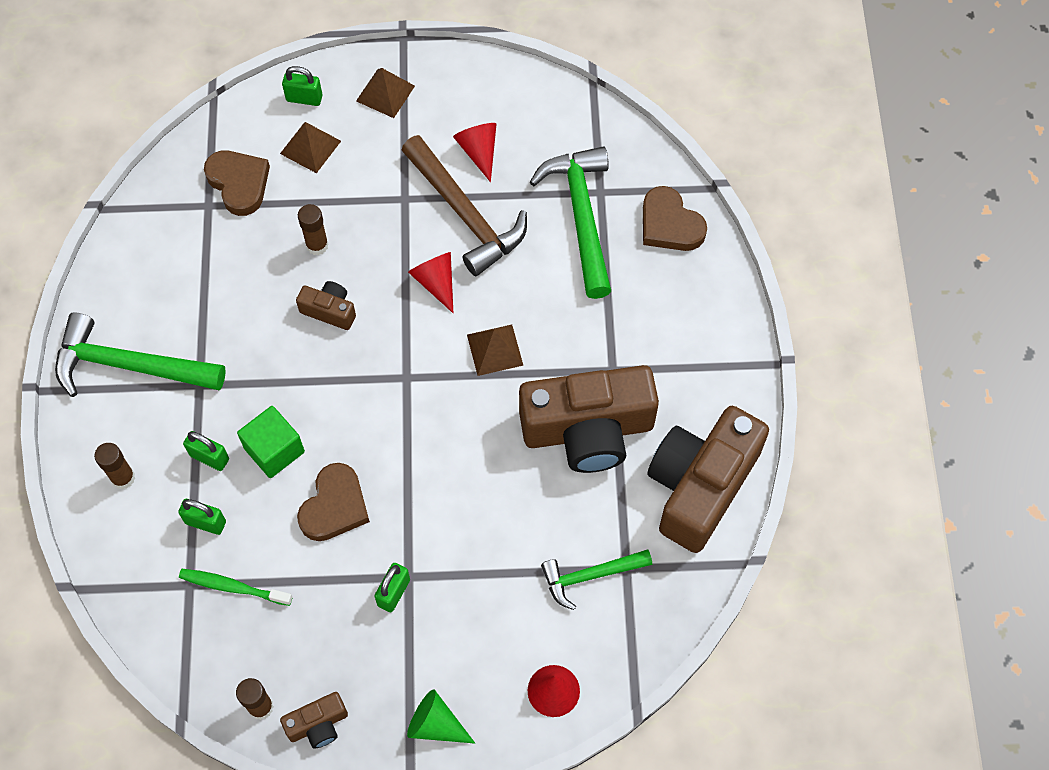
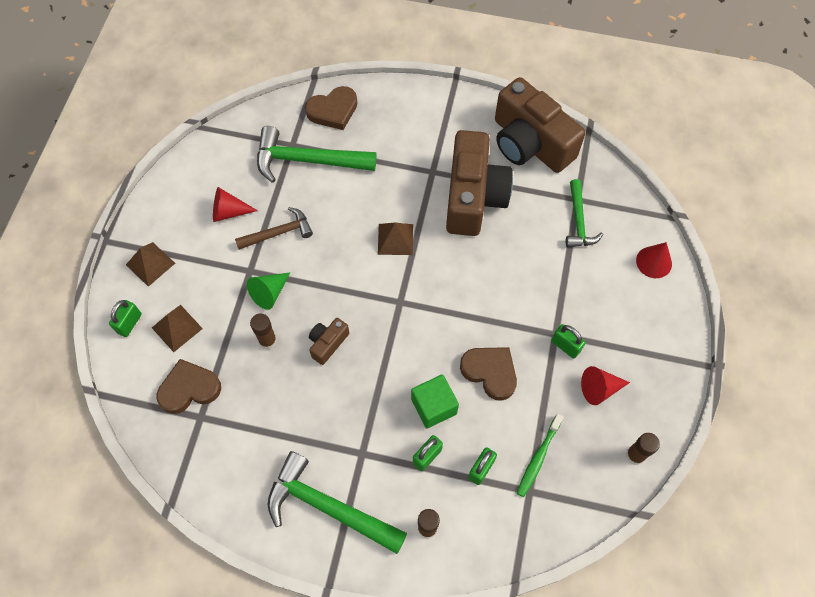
camera: 75 degrees left, 0 degrees up
(129, 365) = (328, 507): green hammer -> green hammer turned 90 degrees clockwise
(318, 725) = (654, 417): brown camera -> none
(435, 724) = (666, 339): green cone -> green cone (269, 293)
(436, 282) = (328, 265): red cone -> red cone (599, 389)
(466, 214) = (279, 232): brown hammer -> brown hammer, size x0.60

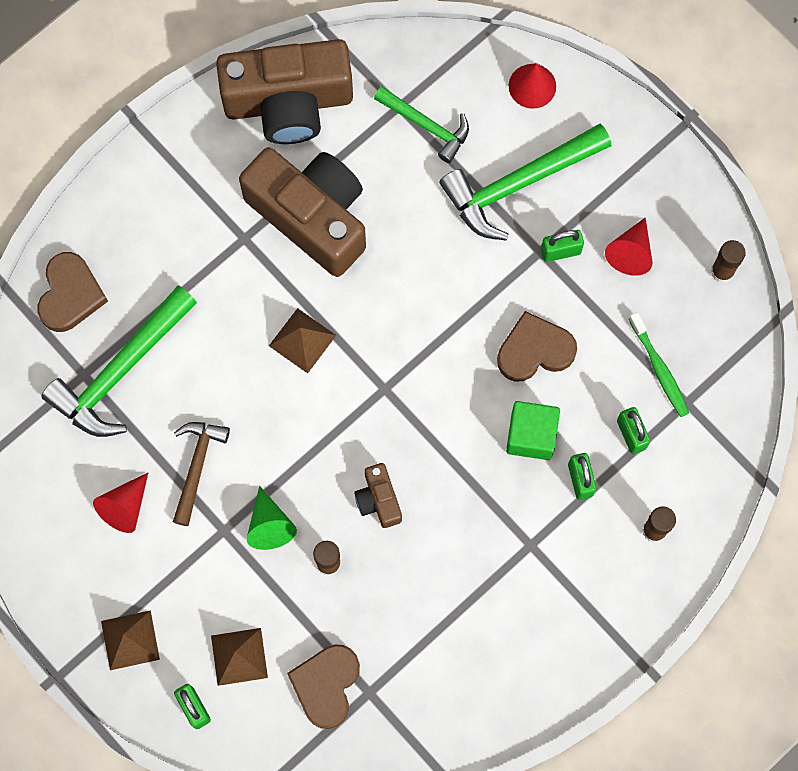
camera: 55 degrees left, 10 degrees up
(328, 507) = (564, 617): green hammer -> green hammer (518, 184)

